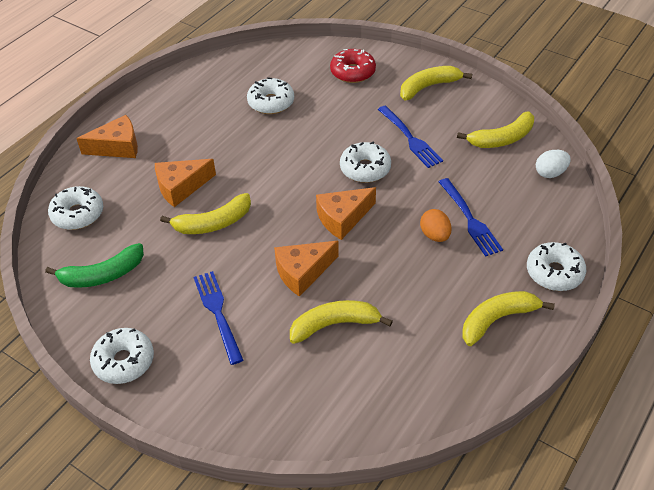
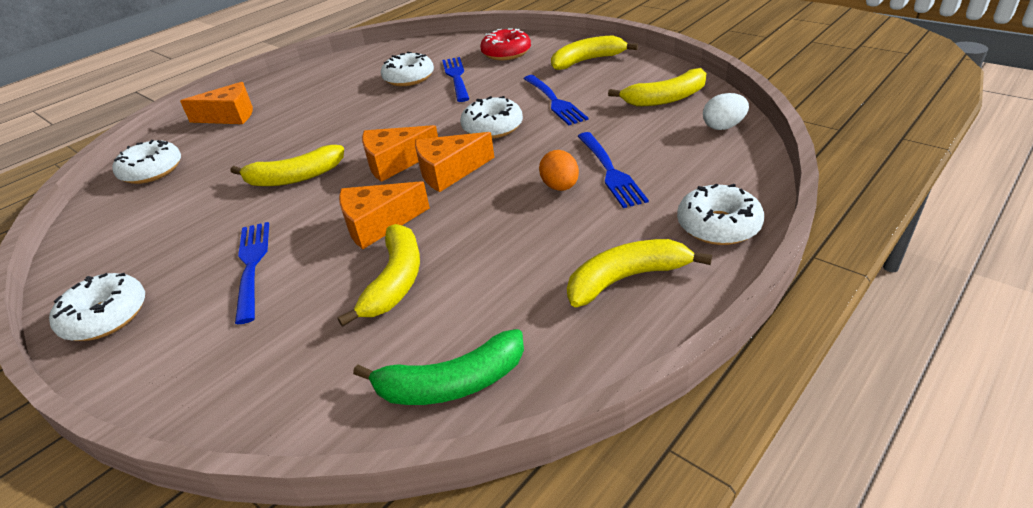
camera: 10 degrees right, 10 degrees down
(102, 275) = (141, 226): green banana -> green banana (451, 383)
(181, 187) = (276, 147): orange cheese -> orange cheese (395, 162)
(315, 104) = (456, 78): none -> blue fork
(334, 325) = (395, 281): yellow banana -> yellow banana turned 105 degrees clockwise

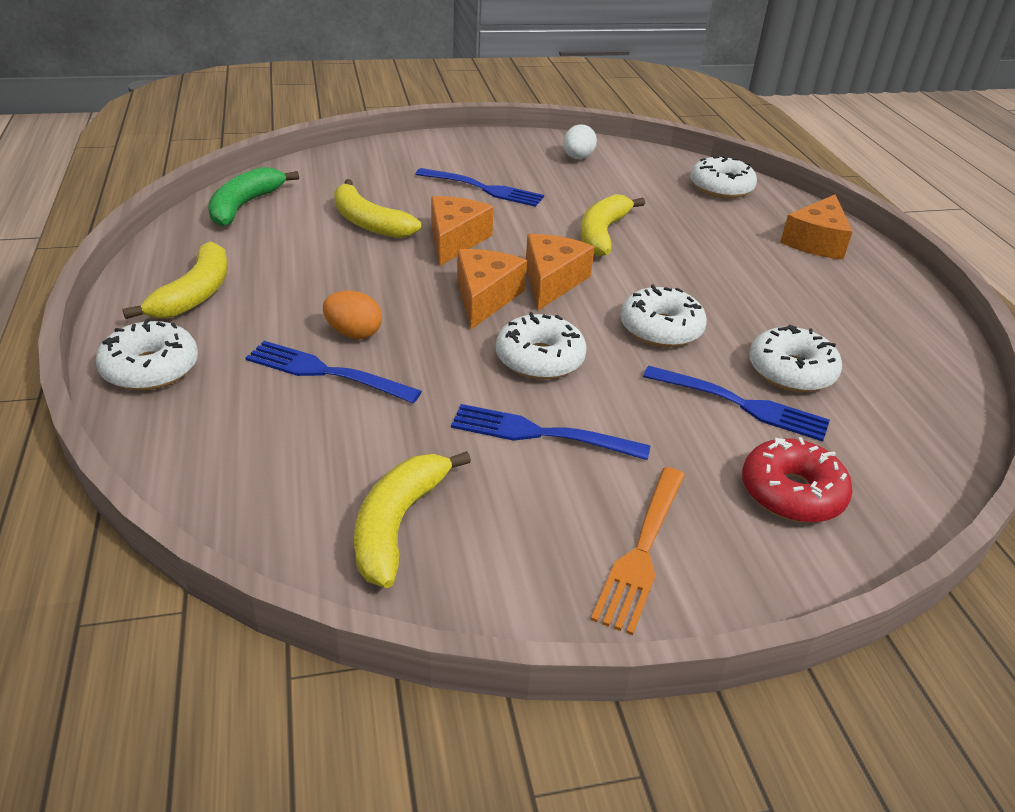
camera: 120 degrees right, 0 degrees up
(105, 317) = (505, 144): white donut -> white donut (661, 329)
(587, 61) = (642, 550): yellow banana -> orange fork
(723, 127) = (255, 508): white egg -> white egg (577, 158)

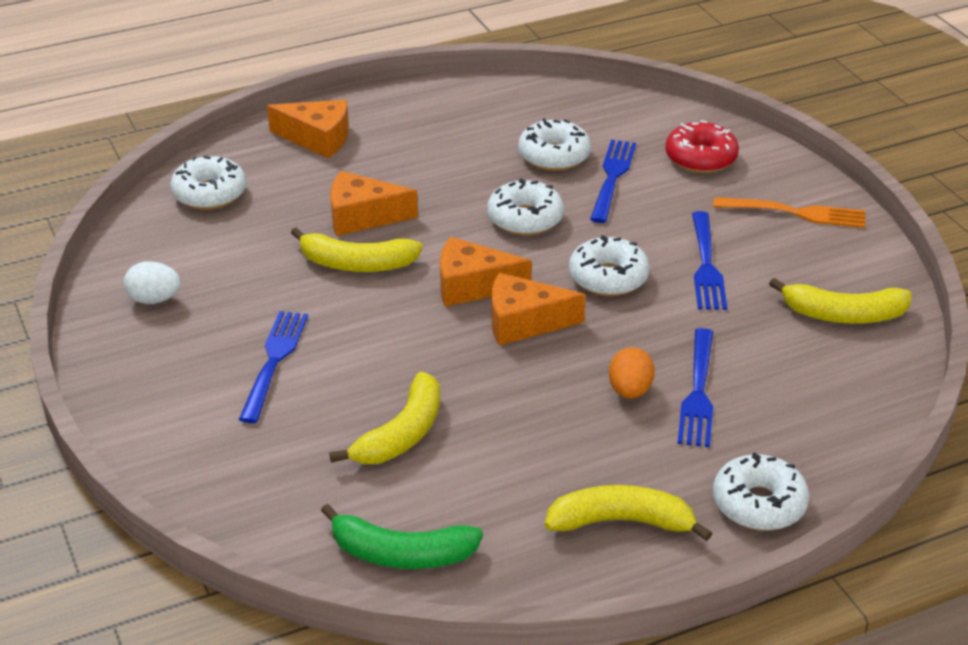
camera: 100 degrees left, 0 degrees up
(455, 240) = (415, 361): orange cheese -> orange cheese (362, 216)

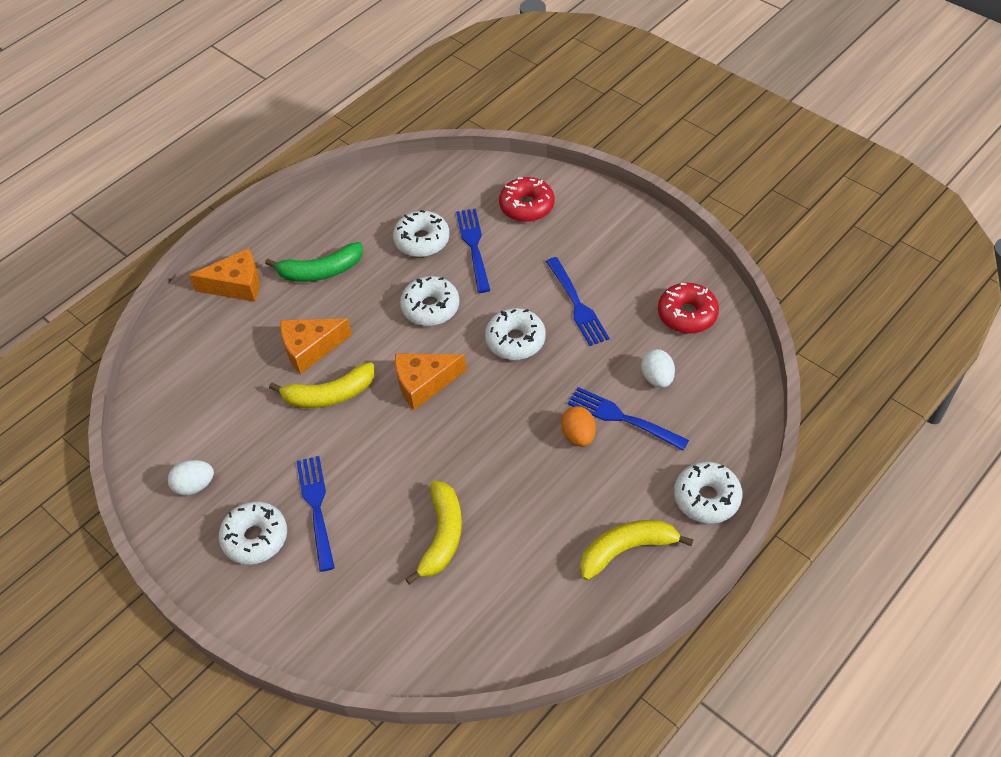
camera: 20 degrees left, 15 degrees up
(209, 193) = (181, 369): white donut -> white donut (255, 538)
(401, 554) = (494, 638): green banana -> green banana (320, 271)
(524, 322) = (477, 403): orange cheese -> none
(698, 391) = (623, 418): blue fork -> blue fork turned 135 degrees clockwise
(765, 365) = (657, 378): none -> white egg
(794, 213) = (614, 235): orange fork -> none
(843, 315) = (687, 314): yellow banana -> red donut

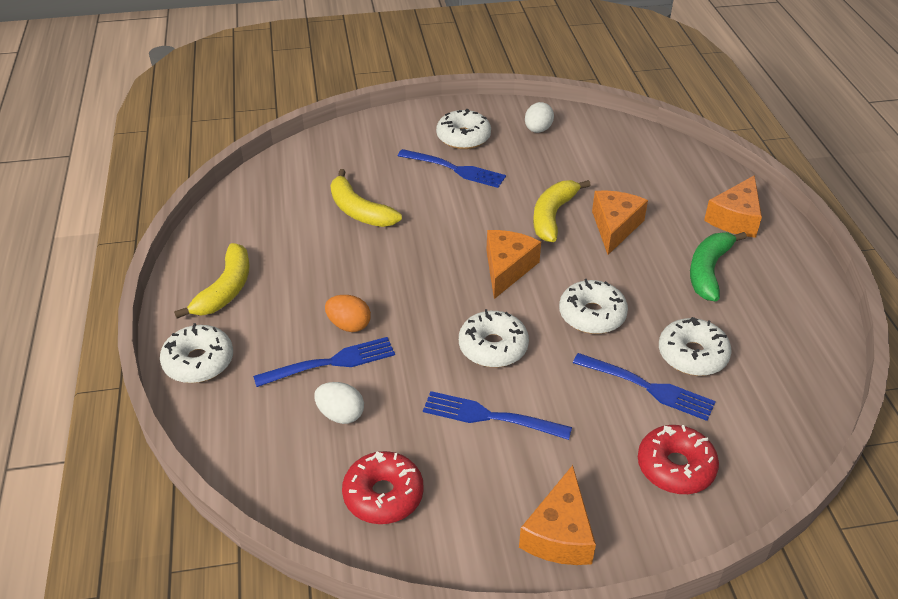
camera: 125 degrees right, 10 degrees down
(625, 228) = (559, 533): none -> orange cheese

